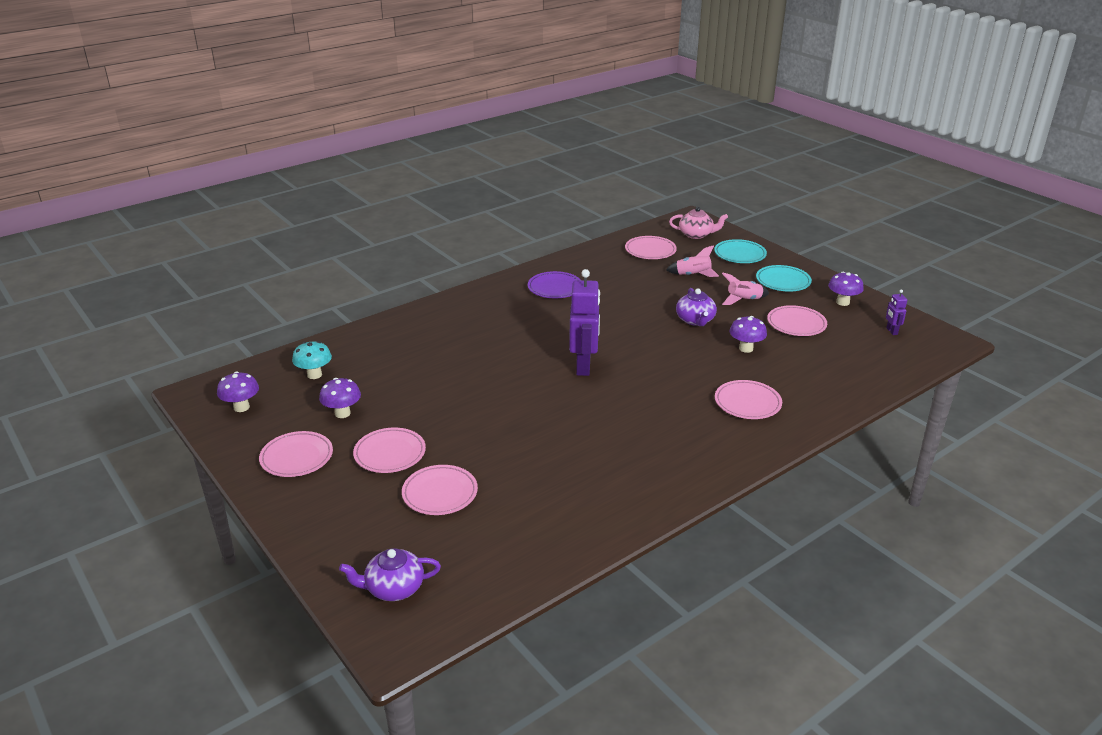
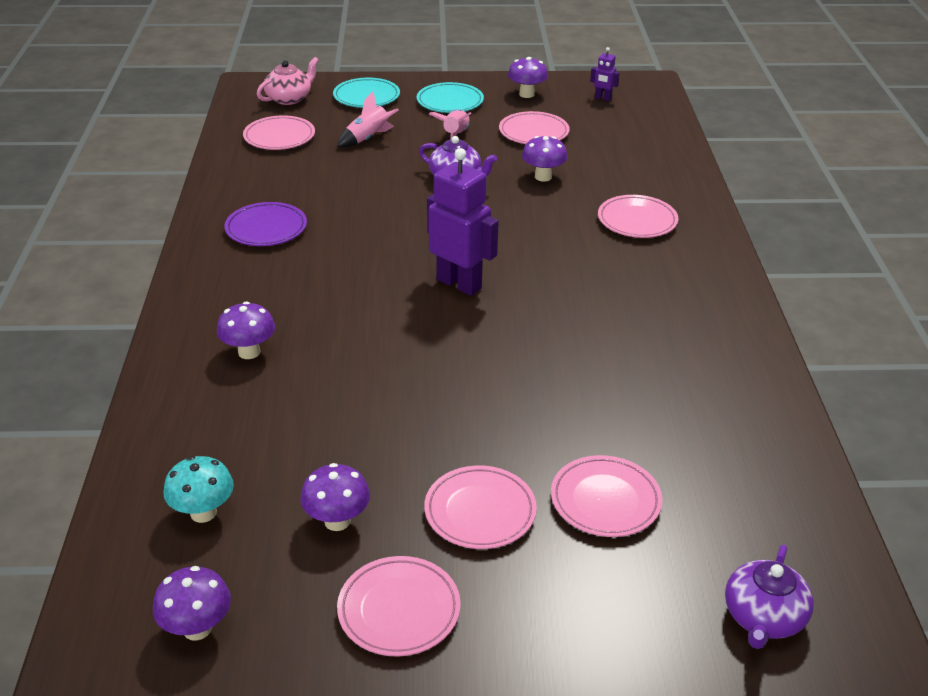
camera: 55 degrees left, 5 degrees up
(443, 332) = (249, 352): none -> purple mushroom

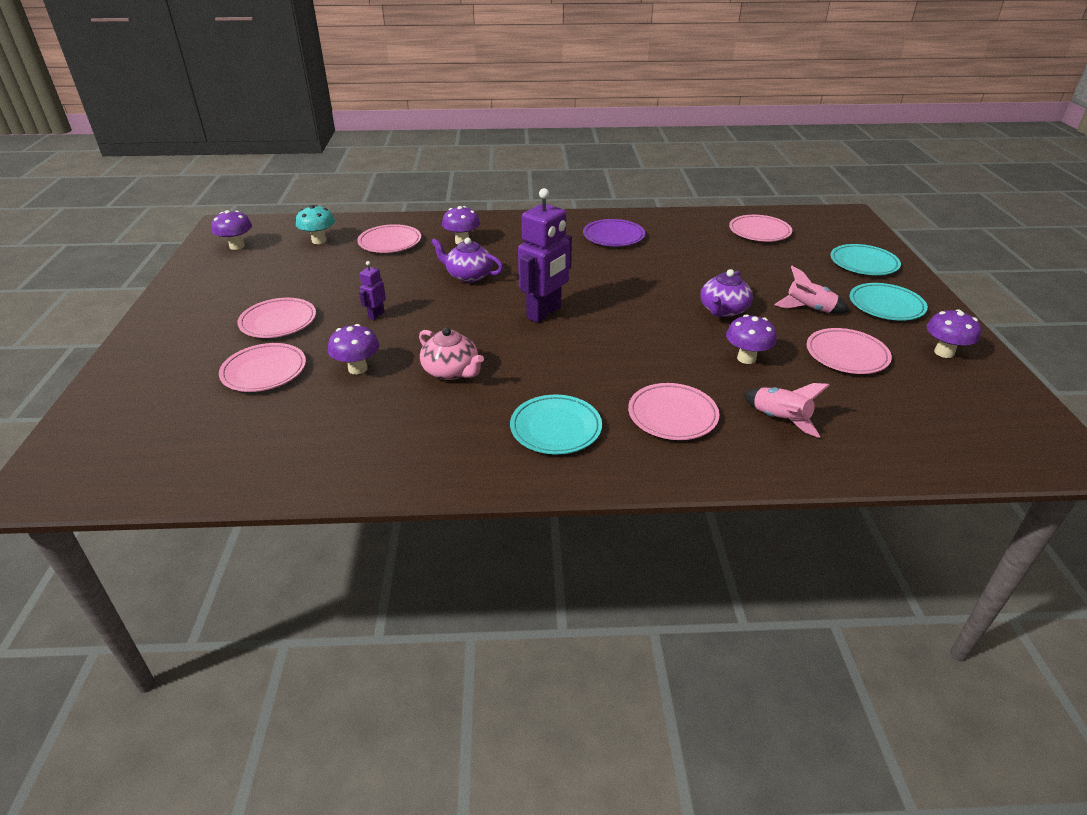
camera: 90 degrees right, 0 degrees up
(289, 98) = (834, 231): pink teapot -> pink teapot (451, 371)
(337, 521) = (294, 276): purple mushroom -> purple mushroom (357, 369)
(368, 138) = (778, 267): pink rocket -> pink rocket (779, 419)
(399, 610) = (213, 297): pink plate -> pink plate (390, 242)
(603, 98) = (979, 409): purple robot -> purple robot (376, 315)
(669, 281) = (555, 428): none -> turquoise plate
(763, 617) = (113, 434): purple teapot -> purple teapot (468, 275)

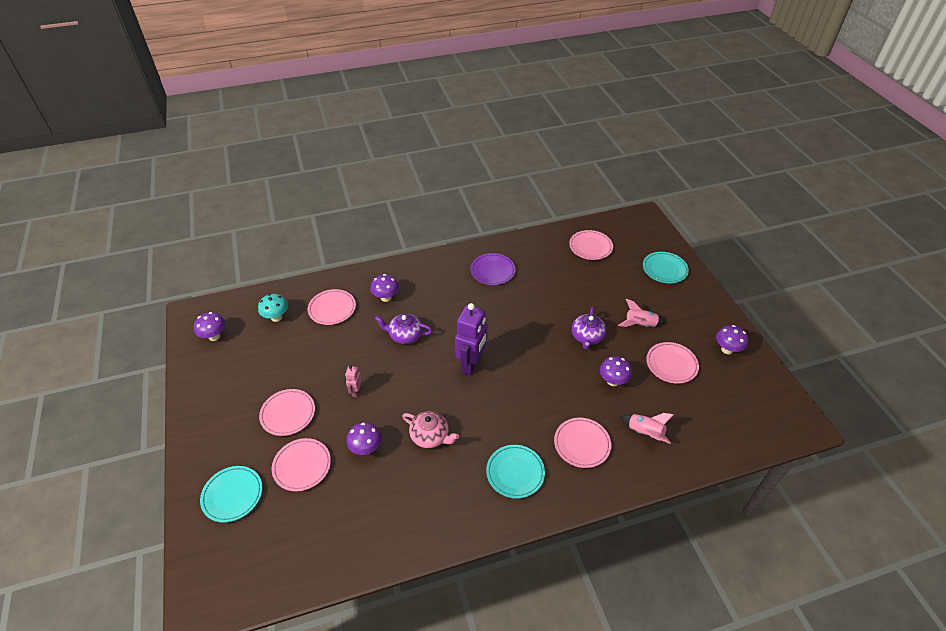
camera: 15 degrees left, 10 degrees up
(376, 315) = (356, 391): purple robot -> pink robot
(886, 306) = (686, 311): turquoise plate -> turquoise plate (232, 495)

